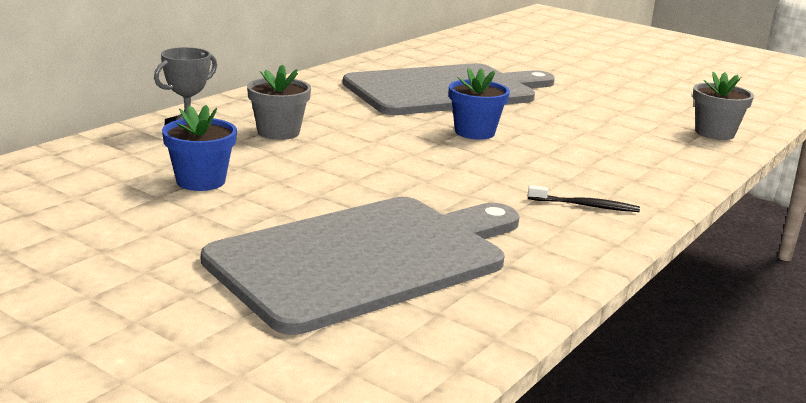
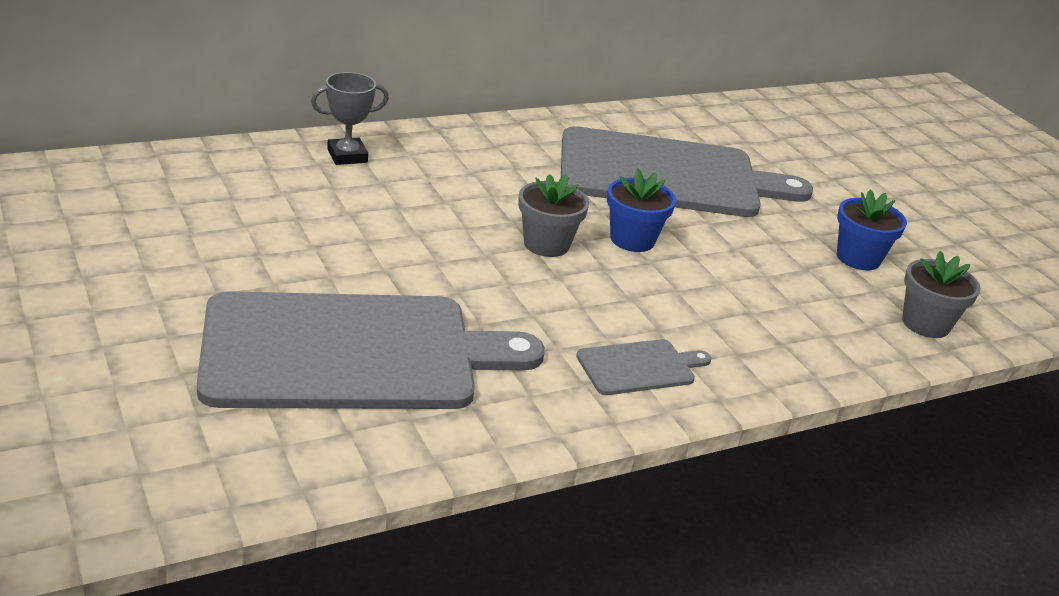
camera: 25 degrees right, 10 degrees up
(200, 181) = (297, 219): blue flower pot -> blue flower pot (858, 258)
(278, 132) = (429, 182): grey flower pot -> grey flower pot (546, 244)
(585, 206) = (639, 367): black toothbrush -> grey cutting board

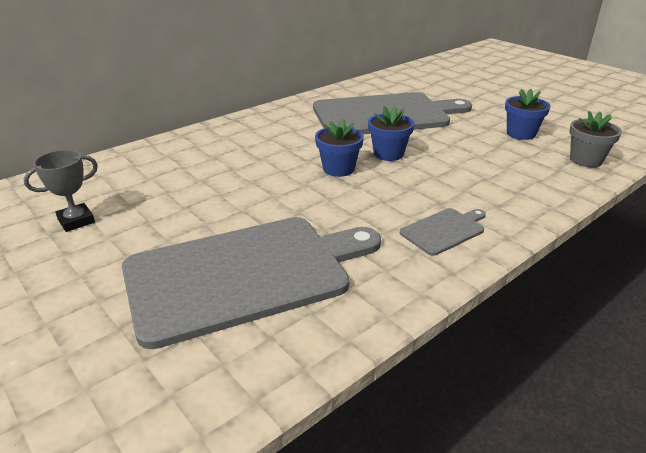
camera: 10 degrees left, 0 degrees up
(347, 156) = (184, 146): grey trophy -> grey trophy (76, 221)
(546, 244) = (338, 169): grey flower pot -> blue flower pot

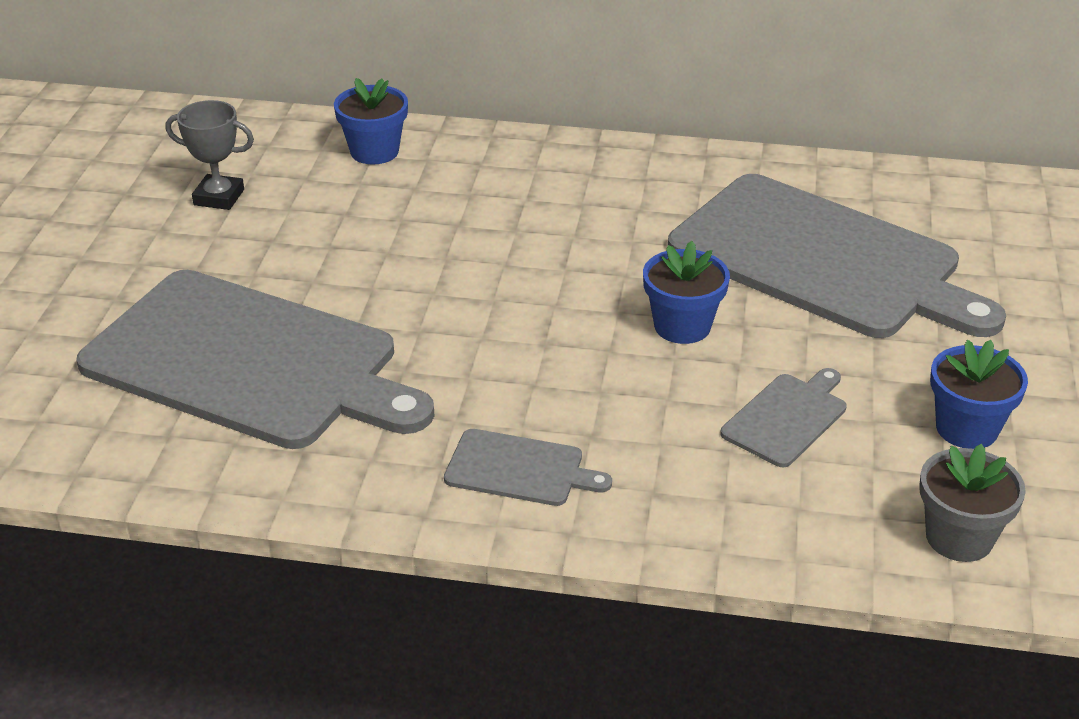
camera: 50 degrees right, 5 degrees up
(338, 169) = (573, 305): blue flower pot -> blue flower pot (374, 151)
(477, 159) = (787, 418): none -> grey cutting board

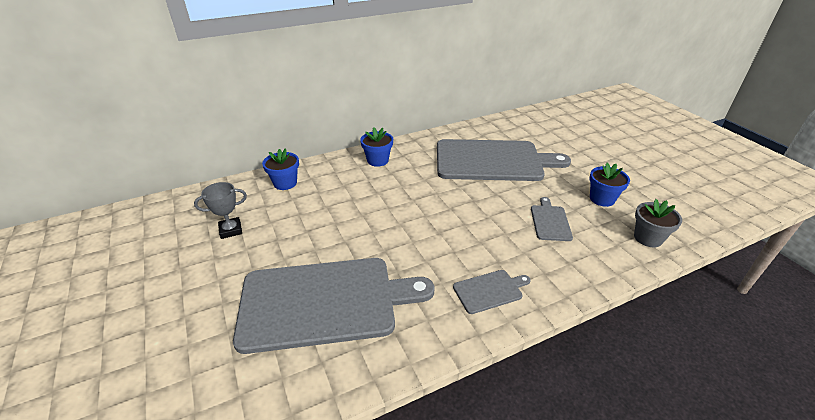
camera: 35 degrees left, 0 degrees up
(682, 326) = (478, 203): blue flower pot -> blue flower pot (377, 160)

